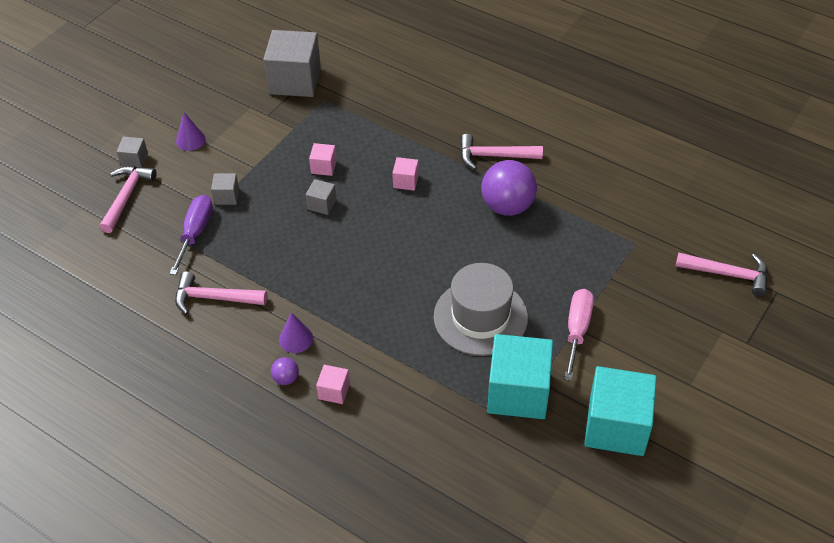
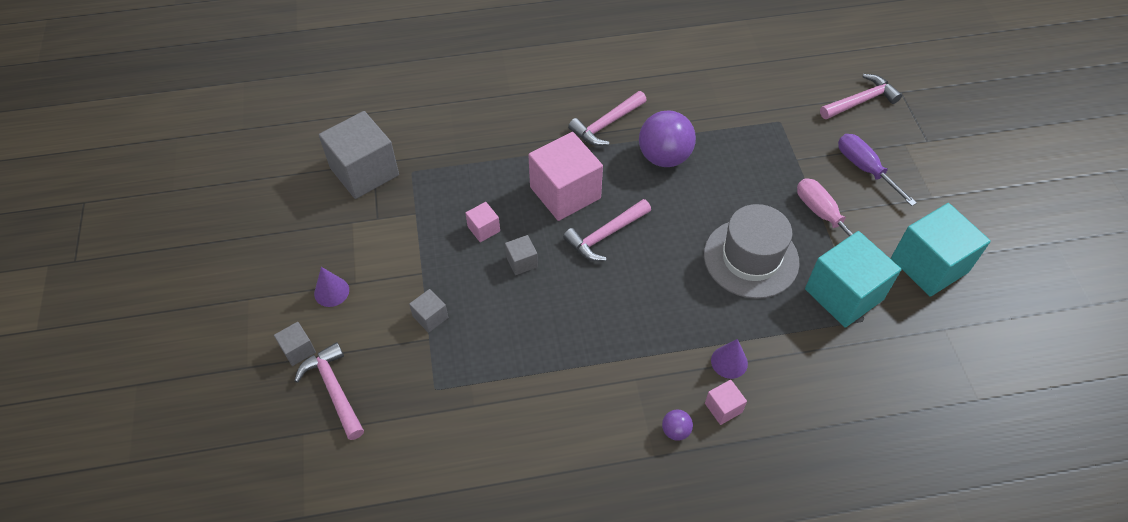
camera: 45 degrees left, 5 degrees up
(195, 233) = (443, 371): purple screwdriver -> purple screwdriver (865, 169)
(214, 298) = (533, 414): pink hammer -> pink hammer (605, 235)
(296, 339) = (642, 391): purple cone -> purple cone (729, 362)
(406, 181) = (565, 192): pink cube -> pink cube, size x2.22

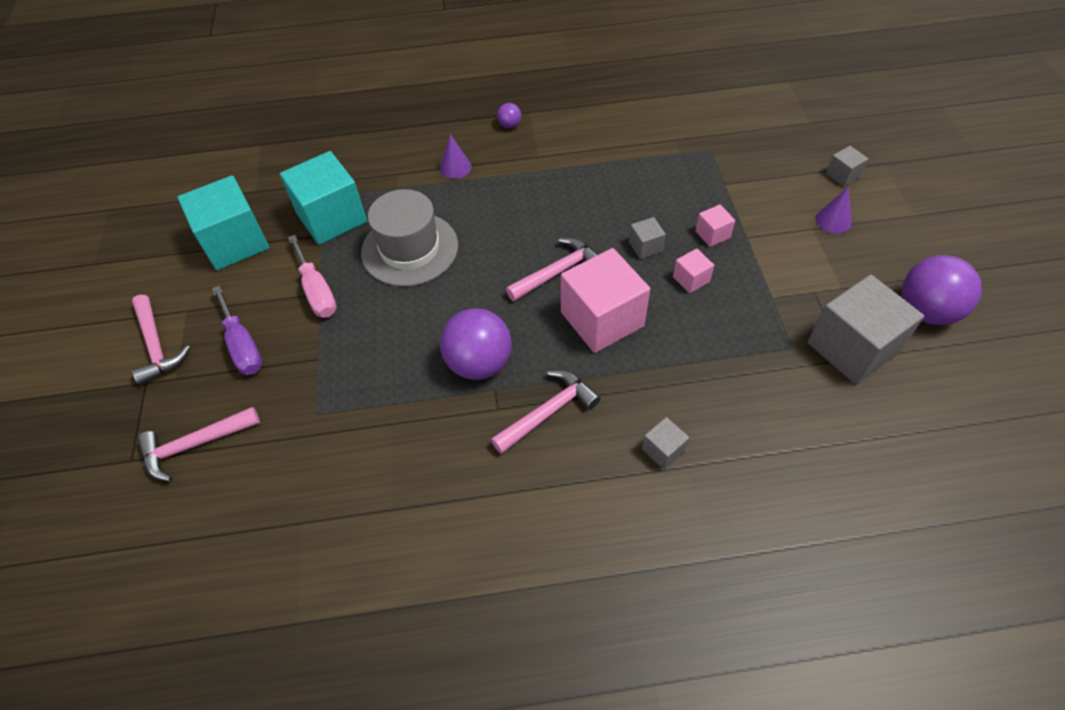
camera: 175 degrees left, 0 degrees up
(290, 201) = (926, 311): none -> purple ball
(334, 390) = (797, 148): pink hammer -> pink hammer (157, 346)
(430, 317) = (728, 200): grey cube -> grey cube (663, 450)
(723, 408) = (468, 138): pink cube -> pink cube (712, 234)

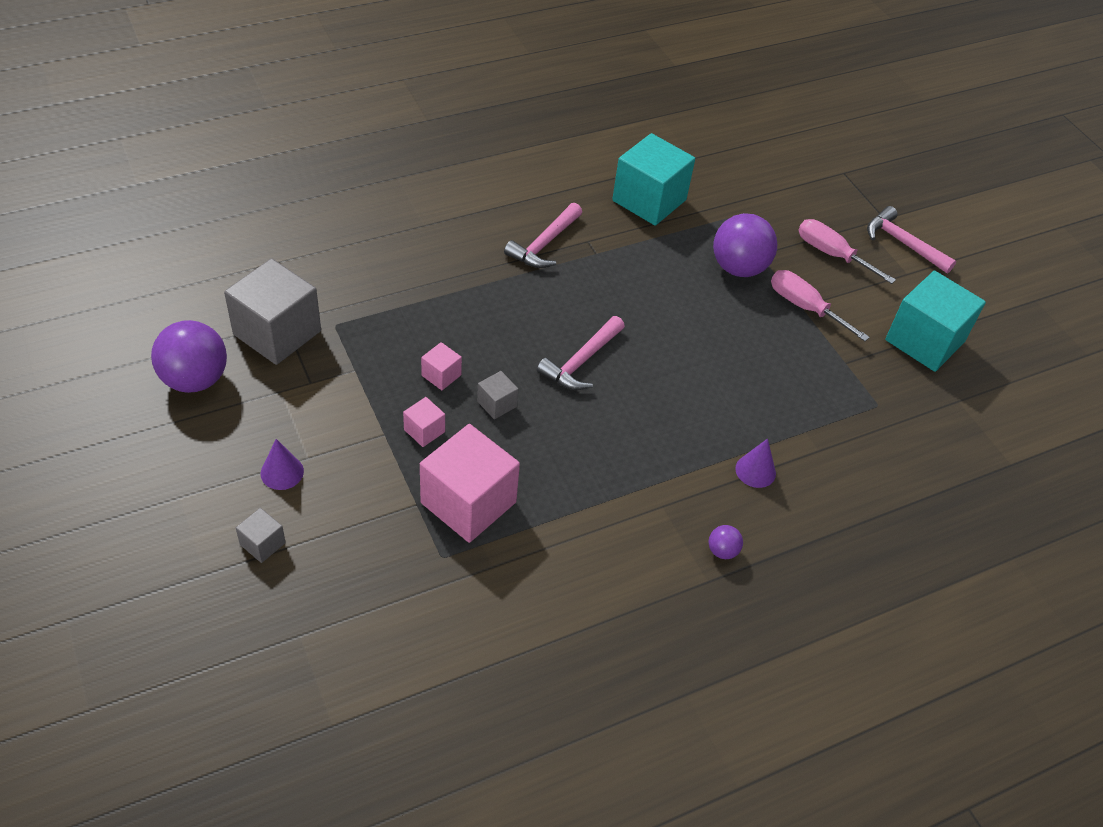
camera: 155 degrees right, 5 degrees down
(195, 445) = (806, 187): pink hammer -> none
(242, 345) = (832, 254): purple screwdriver -> pink screwdriver
(331, 217) = (850, 383): turquoise cube -> turquoise cube (649, 200)
(410, 249) = (744, 362): grey hat -> none
(479, 363) = (619, 270): purple ball -> purple ball (738, 268)
(602, 319) = (522, 323): pink cube -> pink cube (468, 502)
(663, 450) = (443, 232): grey cube -> none

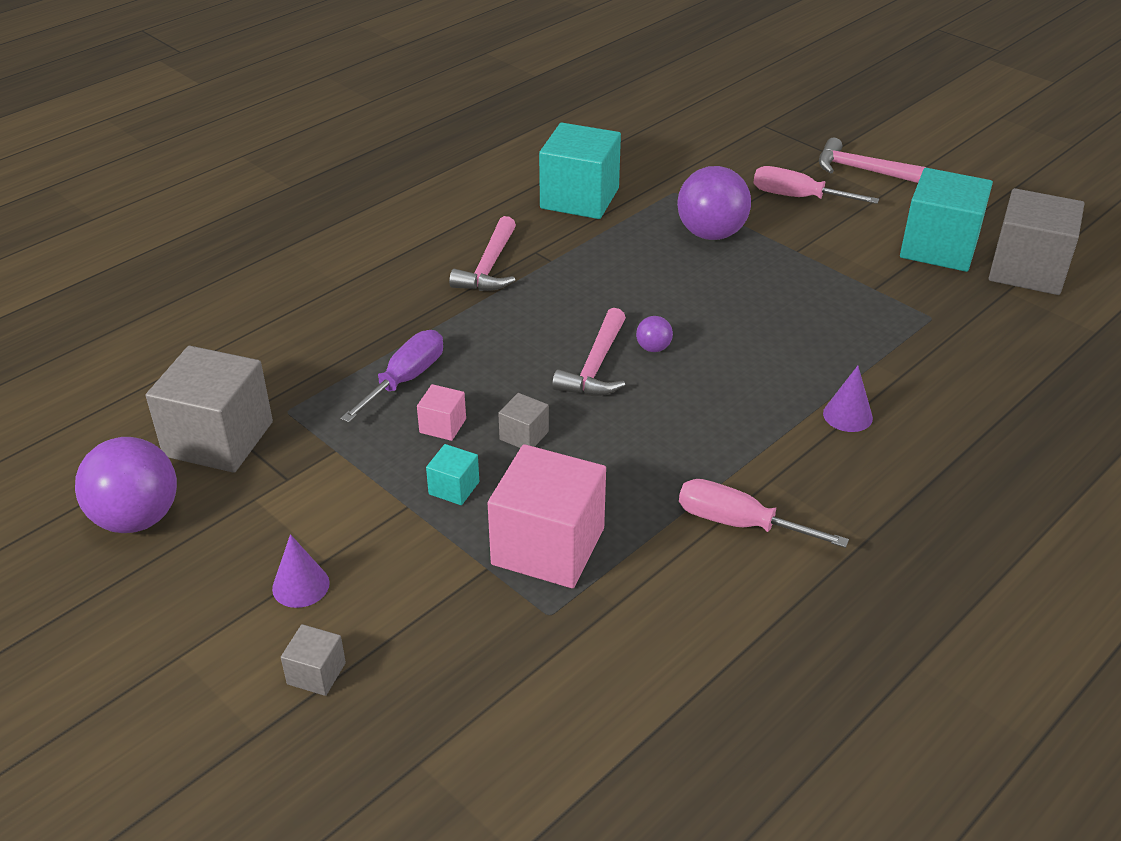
camera: 15 degrees left, 10 degrees down
(424, 431) = (454, 488): pink cube -> turquoise cube
(432, 326) = (405, 380): none -> purple screwdriver
(722, 551) = (862, 504): purple ball -> purple ball (653, 348)
(805, 307) = (801, 251): pink screwdriver -> pink screwdriver (739, 523)
(988, 386) = (1027, 270): none -> grey cube

